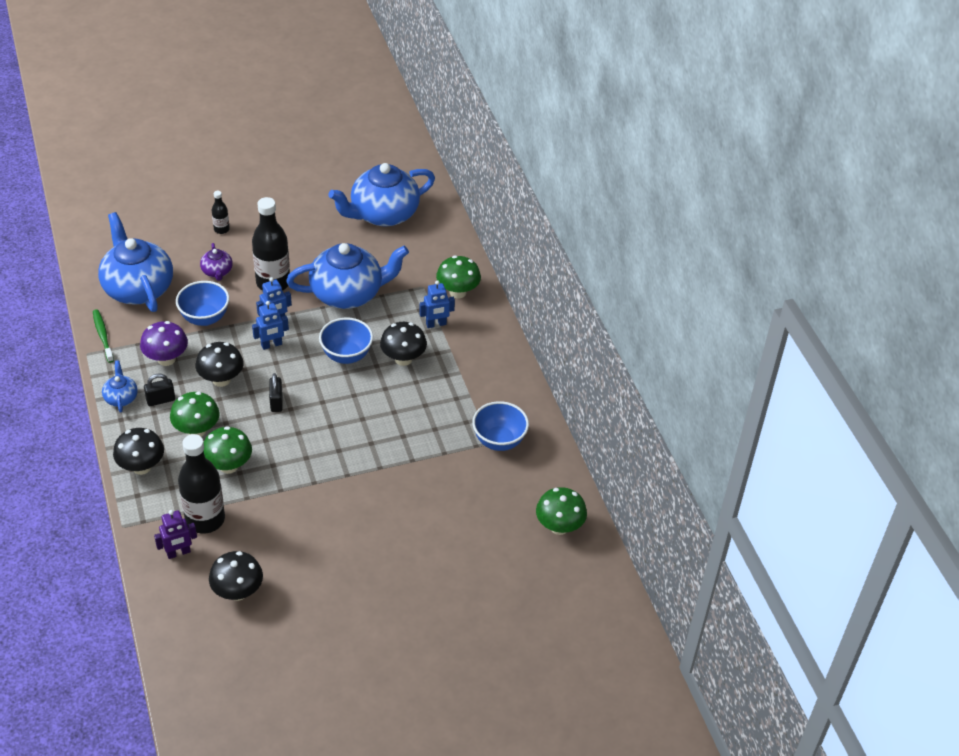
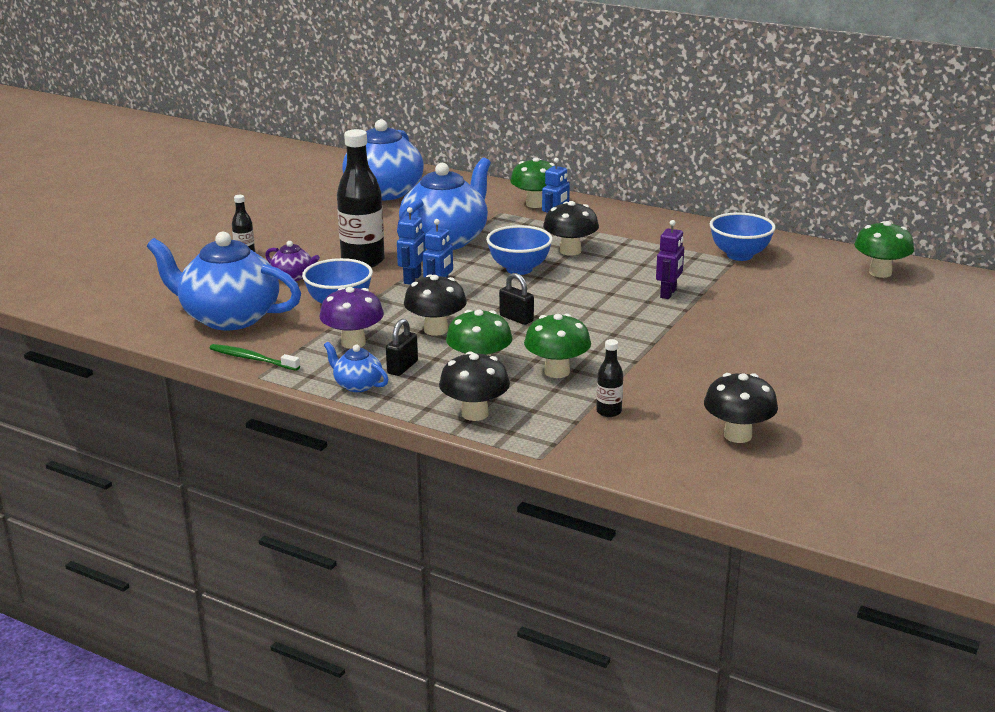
camera: 40 degrees left, 20 degrees down
(178, 553) = (632, 444): purple robot -> purple robot (668, 293)
(205, 519) = (609, 412): black bottle -> black bottle, size x0.47

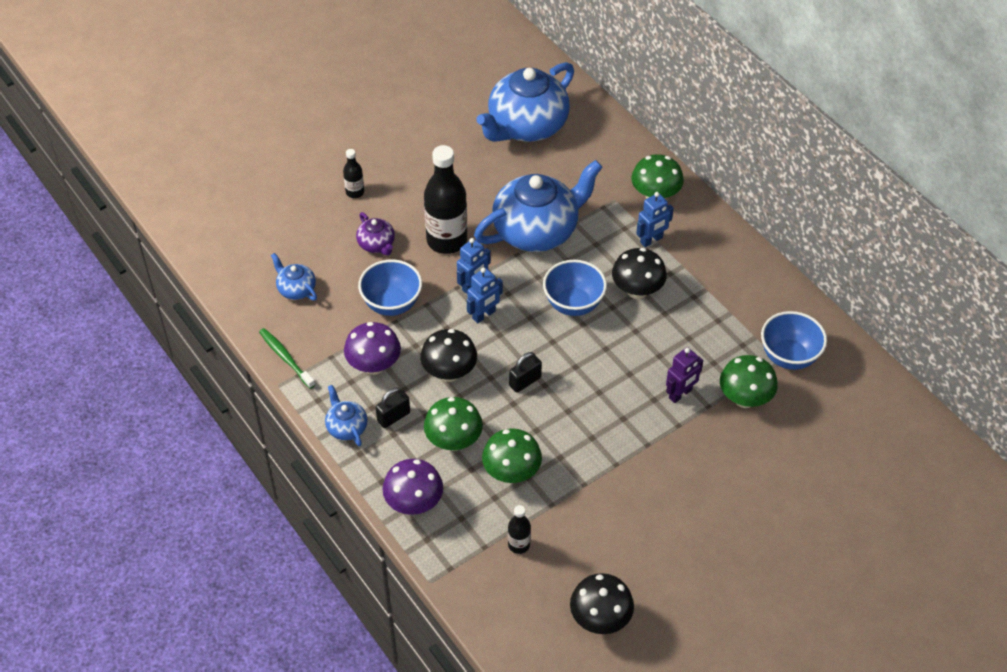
camera: 25 degrees right, 25 degrees up
(229, 317) = (296, 289): blue teapot -> blue teapot, size x0.45
(475, 414) = (414, 503): black mushroom -> purple mushroom
(516, 318) = (525, 381): black padlock -> black padlock turned 75 degrees clockwise
(880, 273) = (902, 436): green mushroom -> green mushroom (745, 399)

